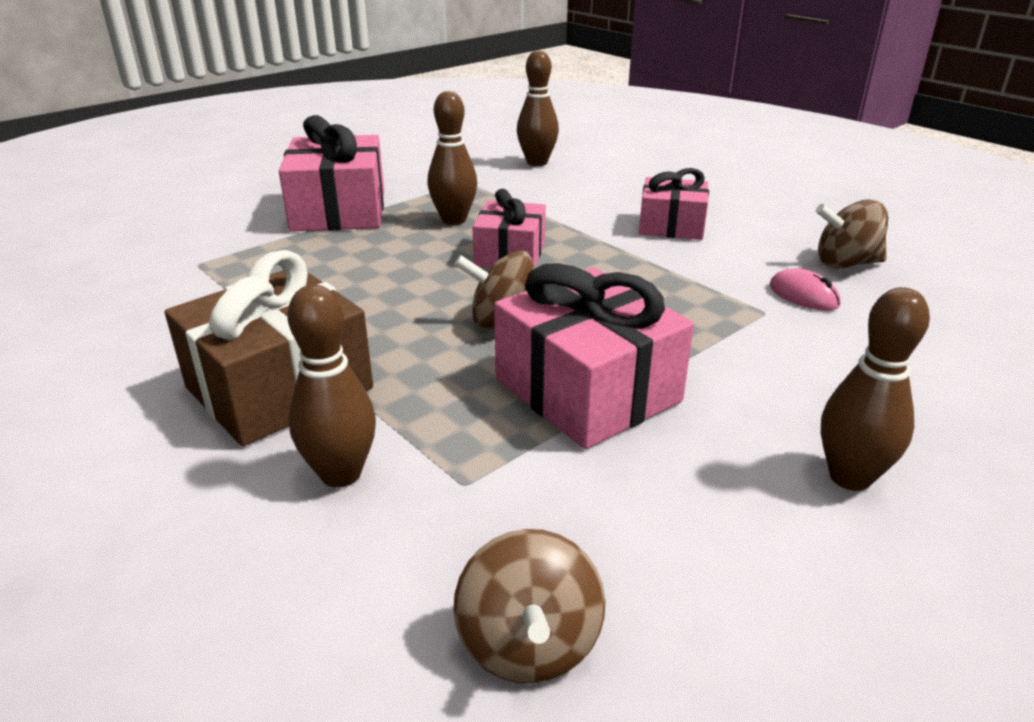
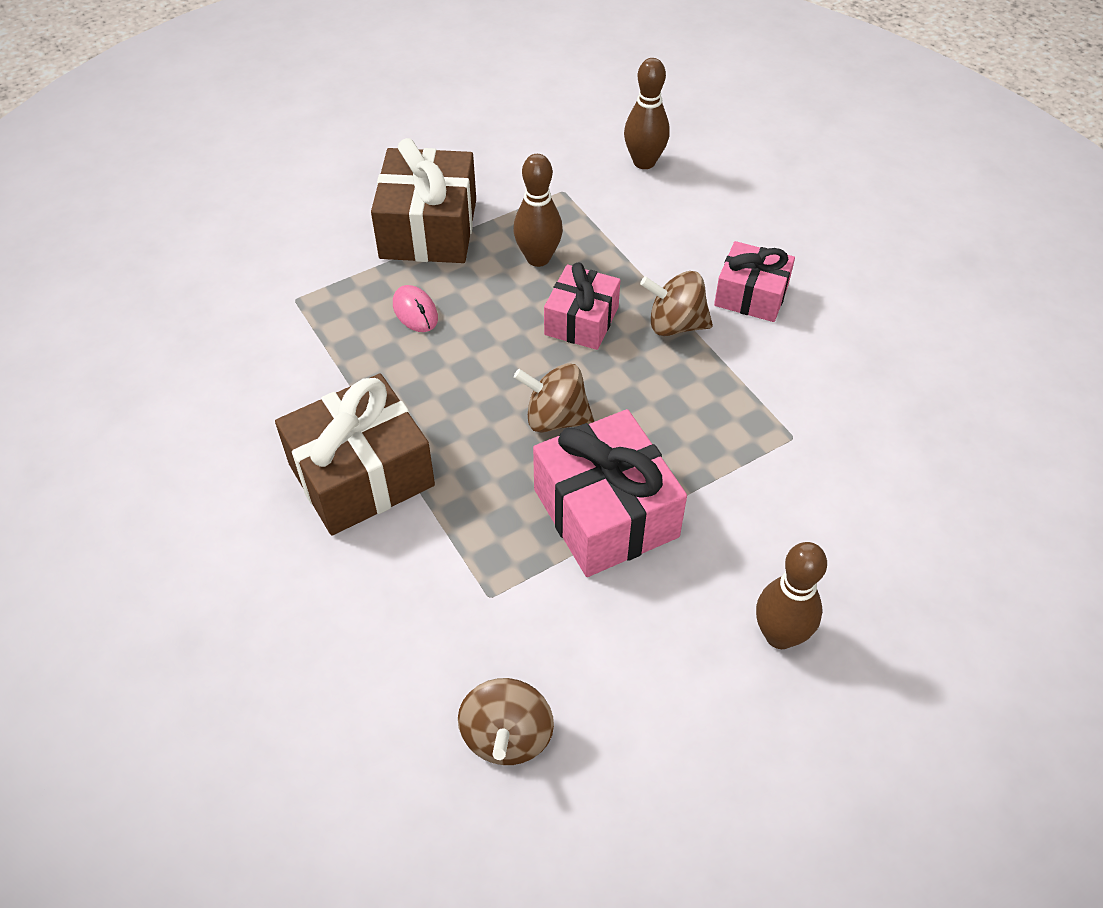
camera: 10 degrees right, 20 degrees up
(339, 210) = (428, 229): pink gift -> brown gift
(341, 474) = (401, 573): brown bowling pin -> none
(803, 295) = (838, 419): pink mouse -> pink mouse (415, 311)
(845, 263) = (900, 378): brown spinning top -> brown spinning top (675, 324)

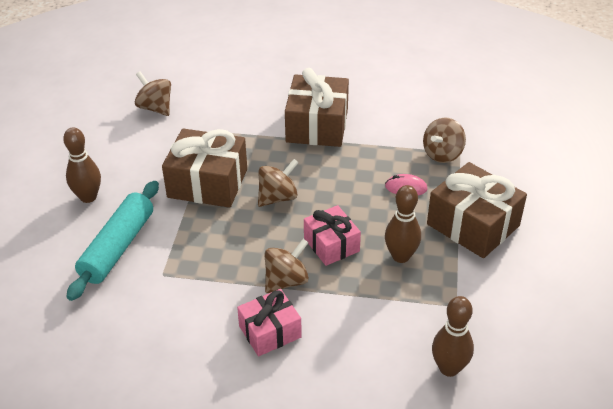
camera: 130 degrees right, 10 degrees down
(314, 311) = (442, 154): none -> brown spinning top
(605, 513) = (207, 183): pink gift -> brown gift
(811, 516) = (118, 247): none -> turquoise rolling pin

